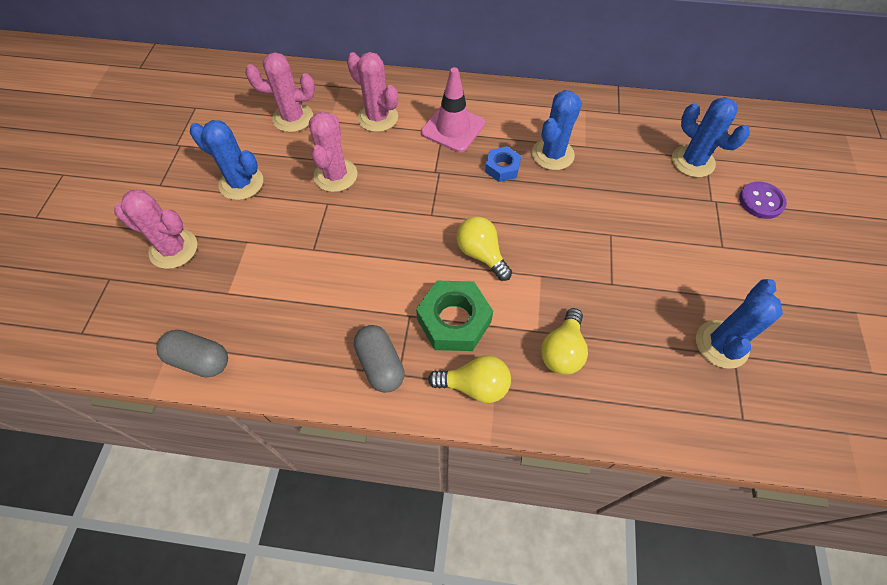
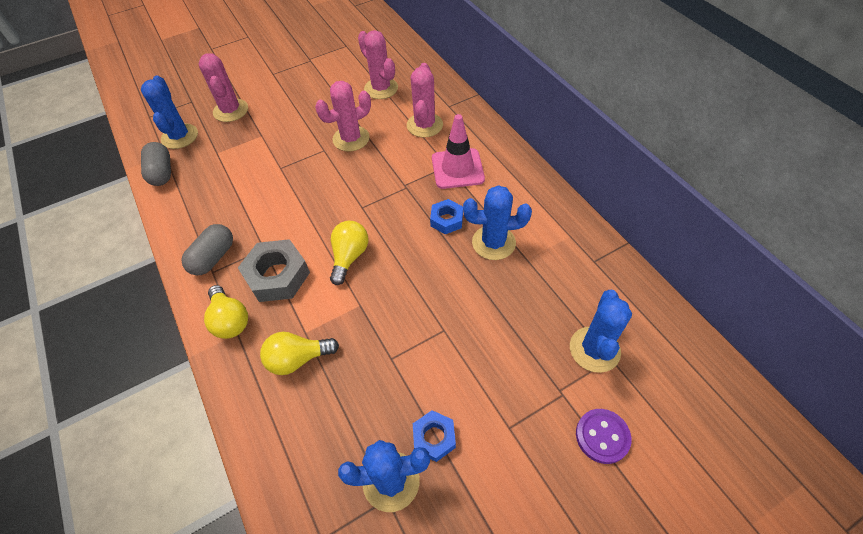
camera: 55 degrees right, 5 degrees down
(241, 183) = (304, 103): blue cactus -> blue cactus (180, 136)
(454, 320) = (277, 276): green nut -> grey nut
(702, 296) = (434, 437): none -> blue nut

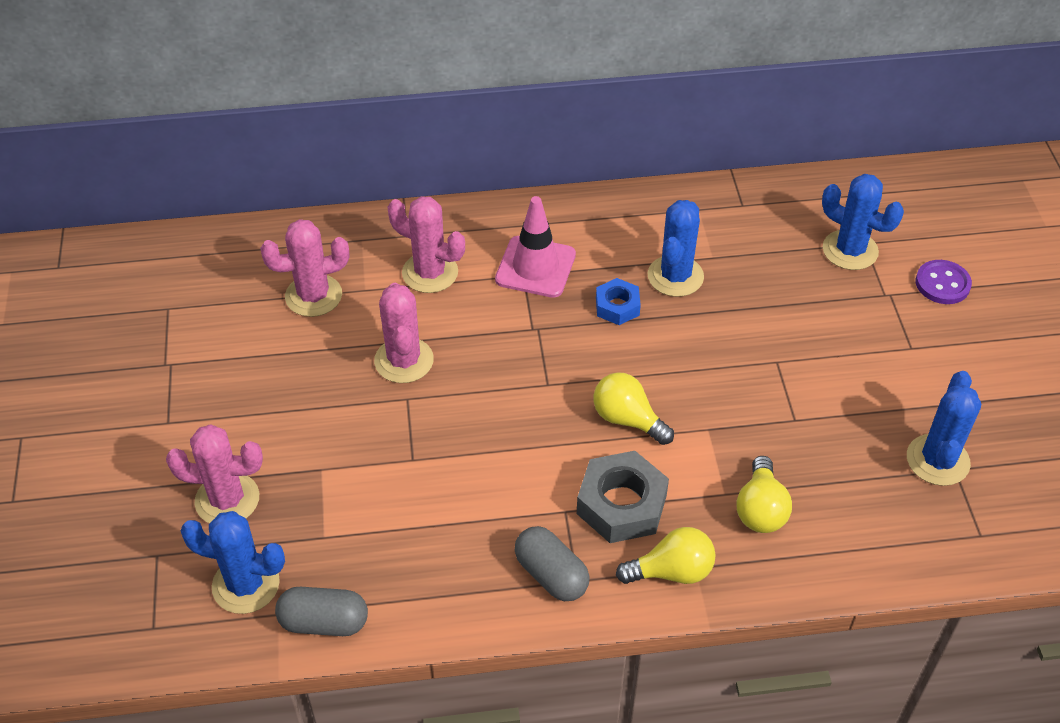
camera: 70 degrees left, 5 degrees down
(434, 437) = (902, 410): blue nut -> none

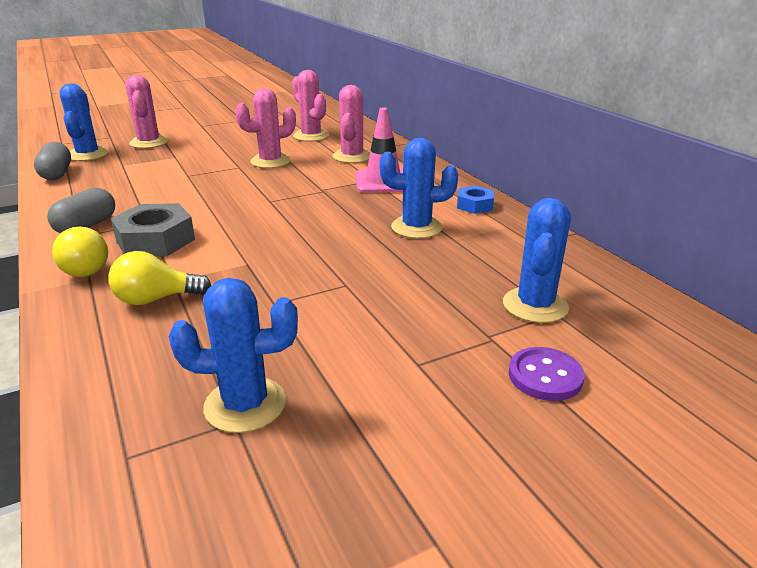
camera: 70 degrees right, 20 degrees down
(617, 306) = (364, 211): blue nut -> blue nut (475, 205)
(627, 419) = (245, 231): yellow light bulb -> none

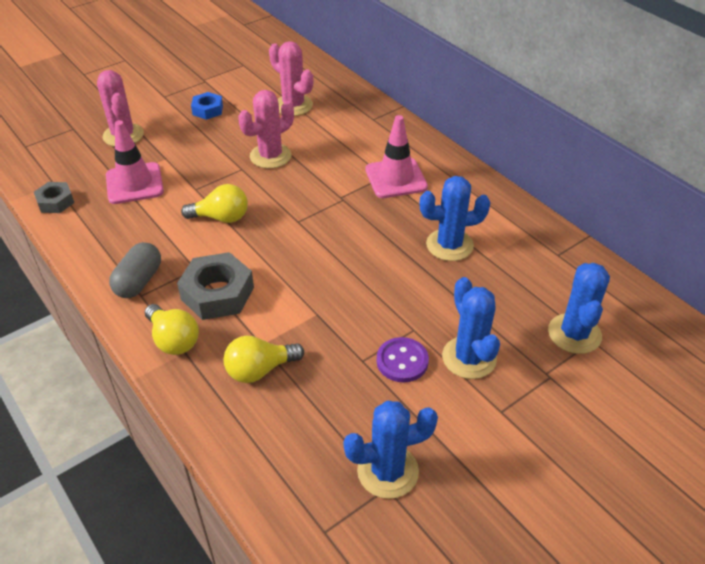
camera: 10 degrees left, 15 degrees up
(56, 174) = (55, 202): grey capsule -> grey nut
(87, 155) = (68, 164): blue cactus -> blue cactus (469, 358)
(135, 168) = (134, 183): none -> pink traffic cone
(197, 193) = (221, 218): none -> yellow light bulb
(352, 157) = (350, 139): pink cactus -> none
(475, 205) = (492, 205): blue nut -> blue nut (208, 110)
(545, 376) = (597, 409): purple button -> purple button (402, 361)

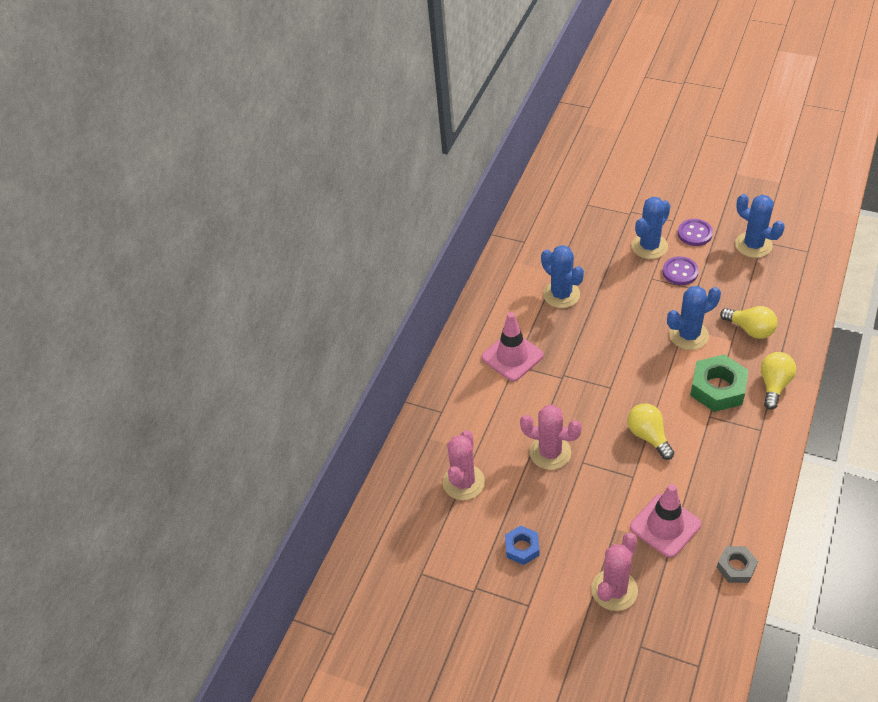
camera: 115 degrees left, 5 degrees up
(139, 281) = (751, 440): grey capsule -> none
(217, 293) = (718, 388): grey nut -> green nut
(458, 418) = (694, 233): none -> purple button
(574, 334) = (589, 212): blue cactus -> blue cactus (688, 335)

